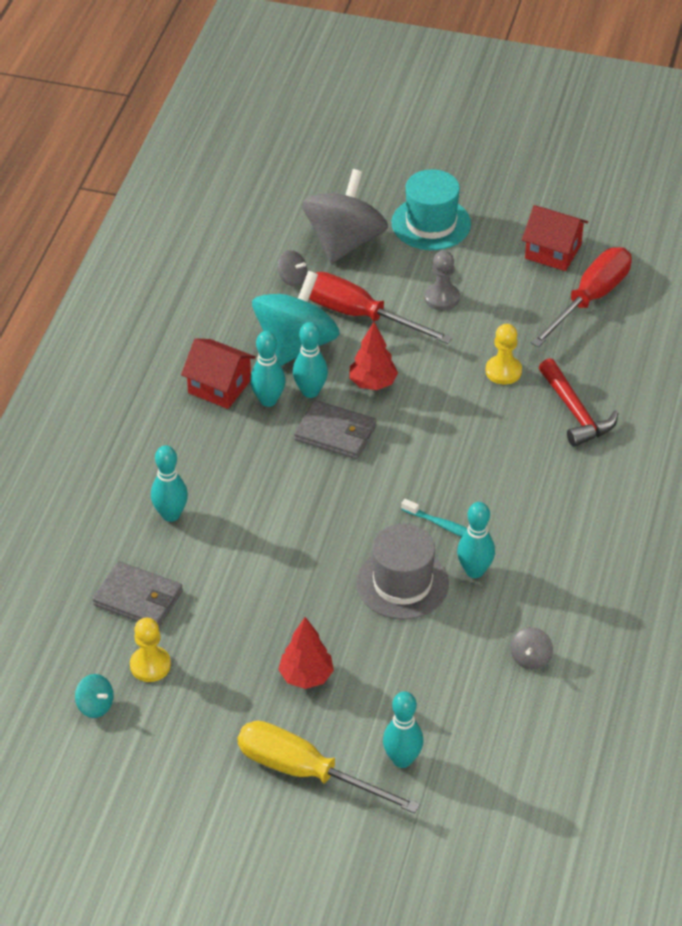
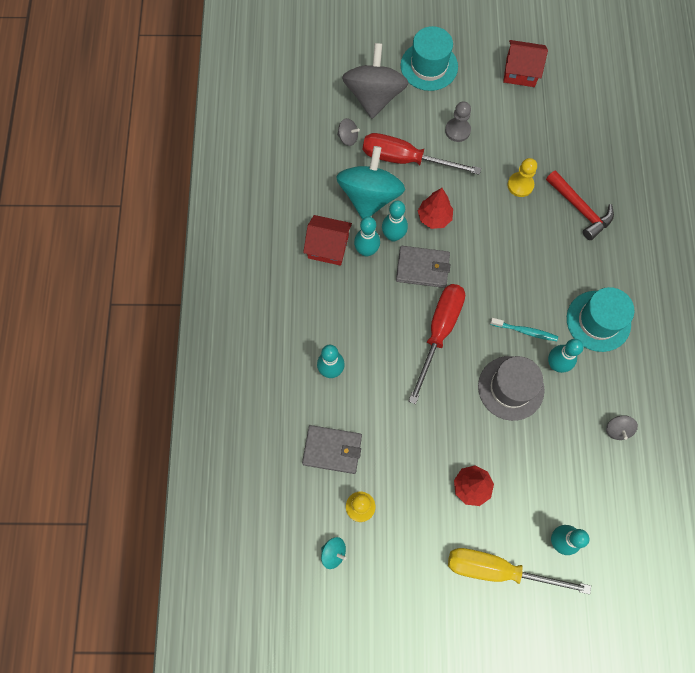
camera: 15 degrees left, 25 degrees up
(552, 536) = (598, 321): none -> turquoise hat
(590, 299) = (559, 107): red screwdriver -> red screwdriver (439, 332)

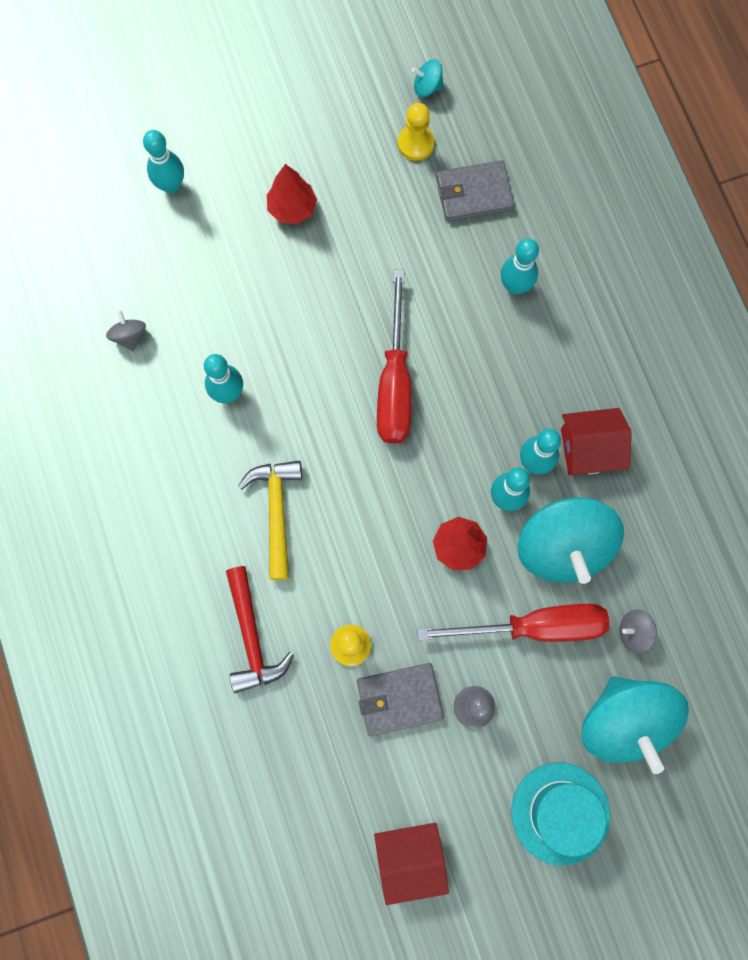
camera: 160 degrees right, 5 degrees up
(374, 96) = (624, 721): grey spinning top -> turquoise spinning top
(422, 268) = (448, 464): grey wallet -> grey wallet (399, 699)
(498, 569) = (234, 132): yellow screwdriver -> none
(511, 388) = (279, 342): grey hat -> none
(525, 331) = (281, 423): turquoise toothbrush -> none
(544, 276) = (276, 512): none -> yellow hammer
(580, 209) = (252, 637): red hammer -> red hammer turned 135 degrees counterclockwise
(598, 321) = (186, 472): turquoise hat -> none

